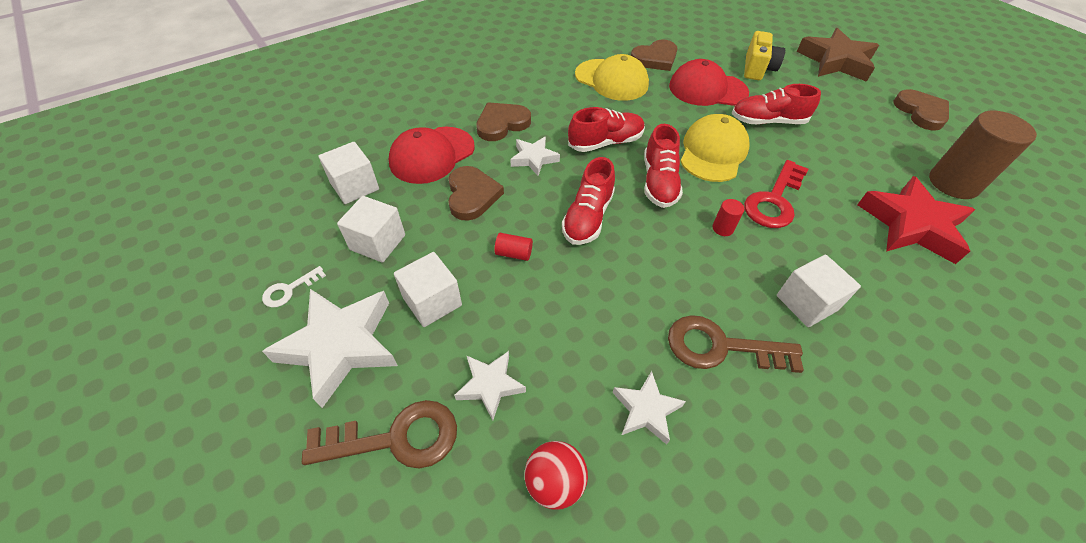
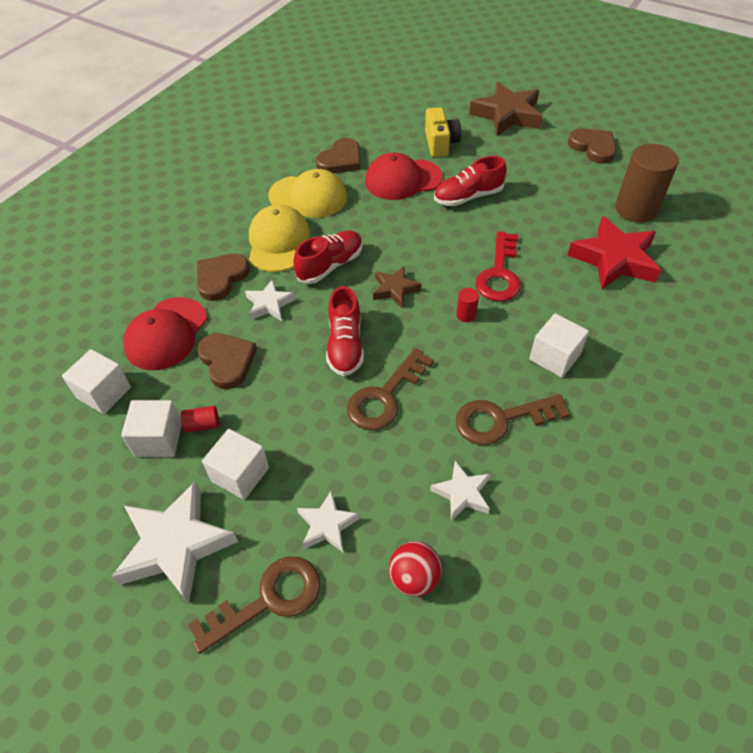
camera: 20 degrees left, 0 degrees up
(289, 290) = (96, 516): white key -> none
(514, 253) = (293, 403): red cylinder -> red cylinder (202, 424)
(605, 279) = (385, 396): none -> brown key
(659, 182) = (395, 289): red shoe -> brown star
(713, 152) = (431, 244): yellow cap -> yellow cap (278, 242)

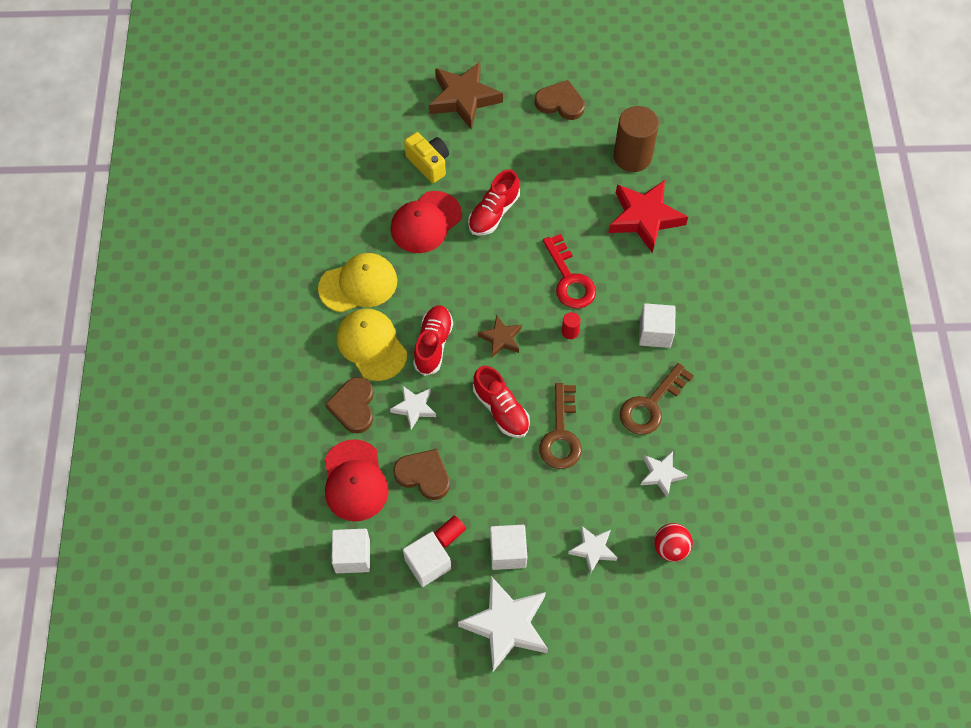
camera: 35 degrees left, 10 degrees up
(268, 600) = (594, 618): brown key -> none
(341, 160) = (355, 228): brown heart -> none

